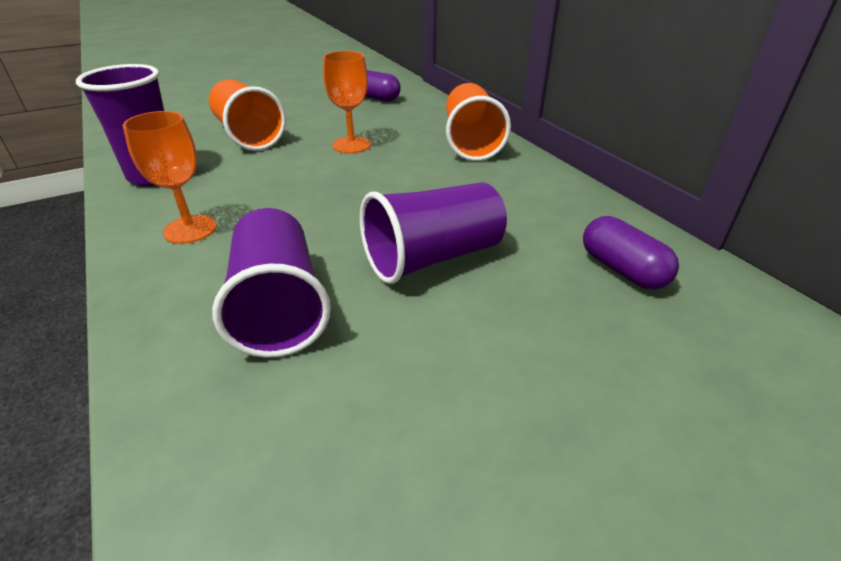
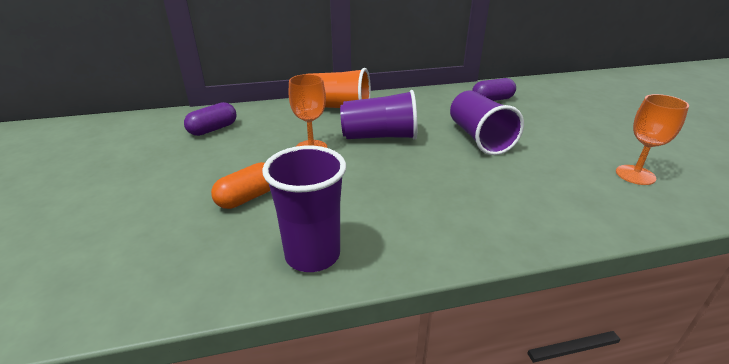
camera: 75 degrees left, 5 degrees down
(190, 229) = (429, 225): orange goblet -> orange goblet (635, 175)
(248, 135) = (248, 197): orange cup -> orange capsule
(279, 307) = (527, 187): purple cup -> purple cup (379, 136)

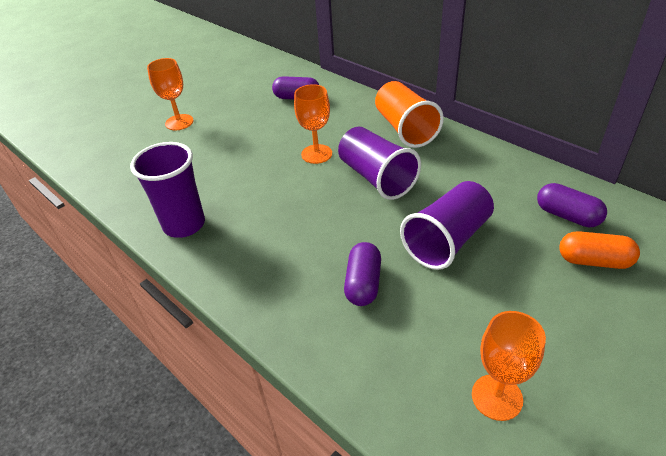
camera: 60 degrees right, 10 degrees up
(116, 203) = (179, 122): none -> orange goblet
(248, 197) = (224, 164): orange capsule -> orange capsule (594, 261)
(497, 183) = (363, 284): none -> purple capsule

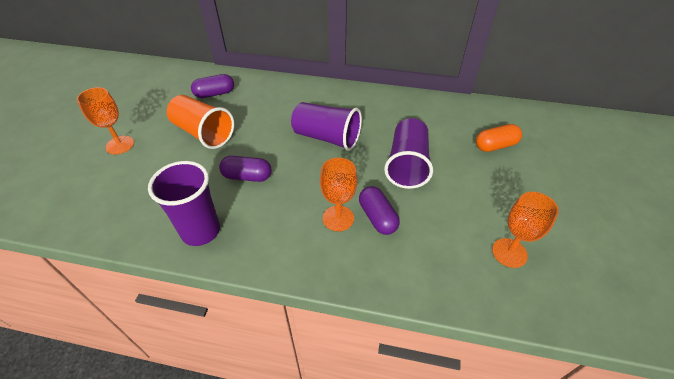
camera: 35 degrees left, 5 degrees up
(316, 154) = (267, 134): orange goblet -> orange goblet (338, 218)
(405, 129) = (319, 95): orange cup -> orange cup (203, 133)
(567, 216) = (461, 123): purple capsule -> purple capsule (247, 176)

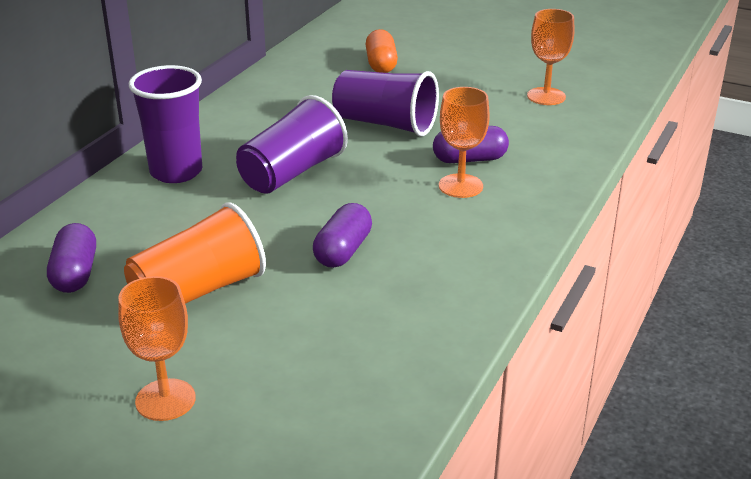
camera: 75 degrees left, 15 degrees down
(201, 231) = (443, 300): purple cup -> purple cup (176, 172)

